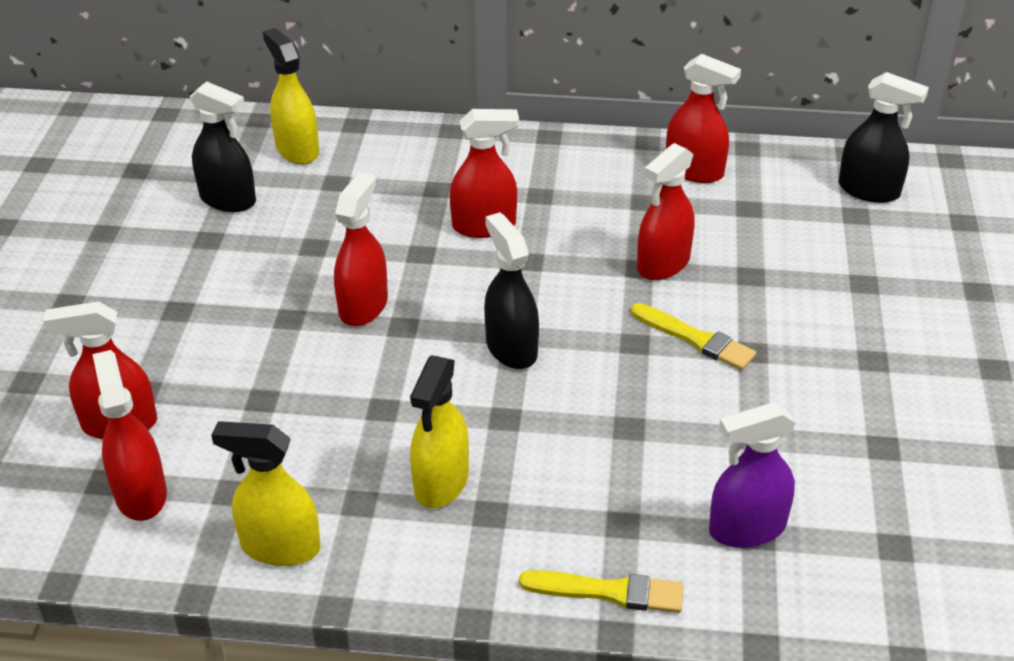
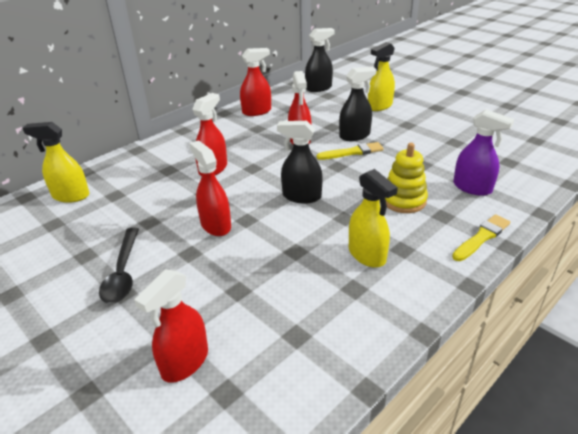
camera: 50 degrees left, 5 degrees down
(141, 494) = (256, 378): red spray bottle -> none
(207, 288) = (123, 273): none -> black spoon
(228, 200) = (67, 234): black spray bottle -> black spray bottle (355, 135)
(280, 547) = (359, 334): yellow spray bottle -> yellow spray bottle (379, 106)
(618, 461) = (403, 200): none -> yellow stacking toy
(746, 528) = (472, 188): purple spray bottle -> purple spray bottle turned 75 degrees counterclockwise

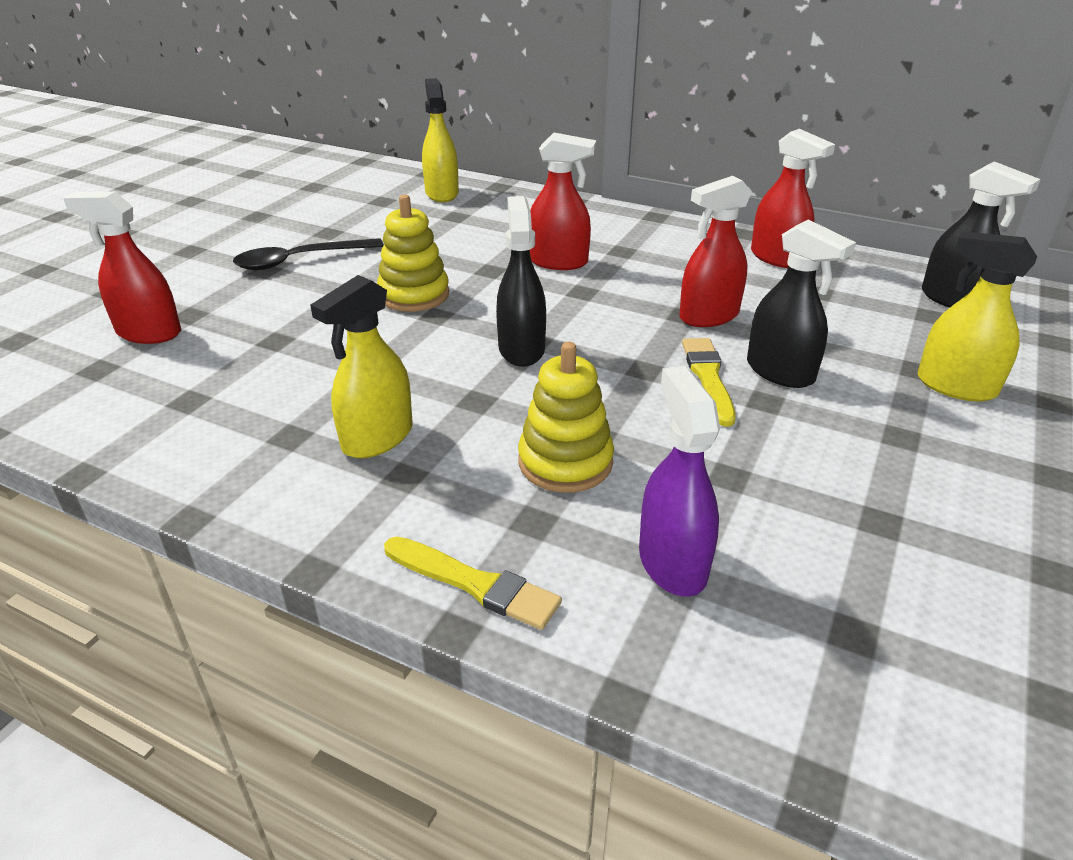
camera: 70 degrees right, 0 degrees up
(215, 225) = (414, 295): red spray bottle -> yellow stacking toy
(352, 152) = (708, 378): yellow brush -> yellow brush turned 150 degrees counterclockwise
(472, 188) = (672, 562): purple spray bottle -> purple spray bottle turned 150 degrees clockwise

